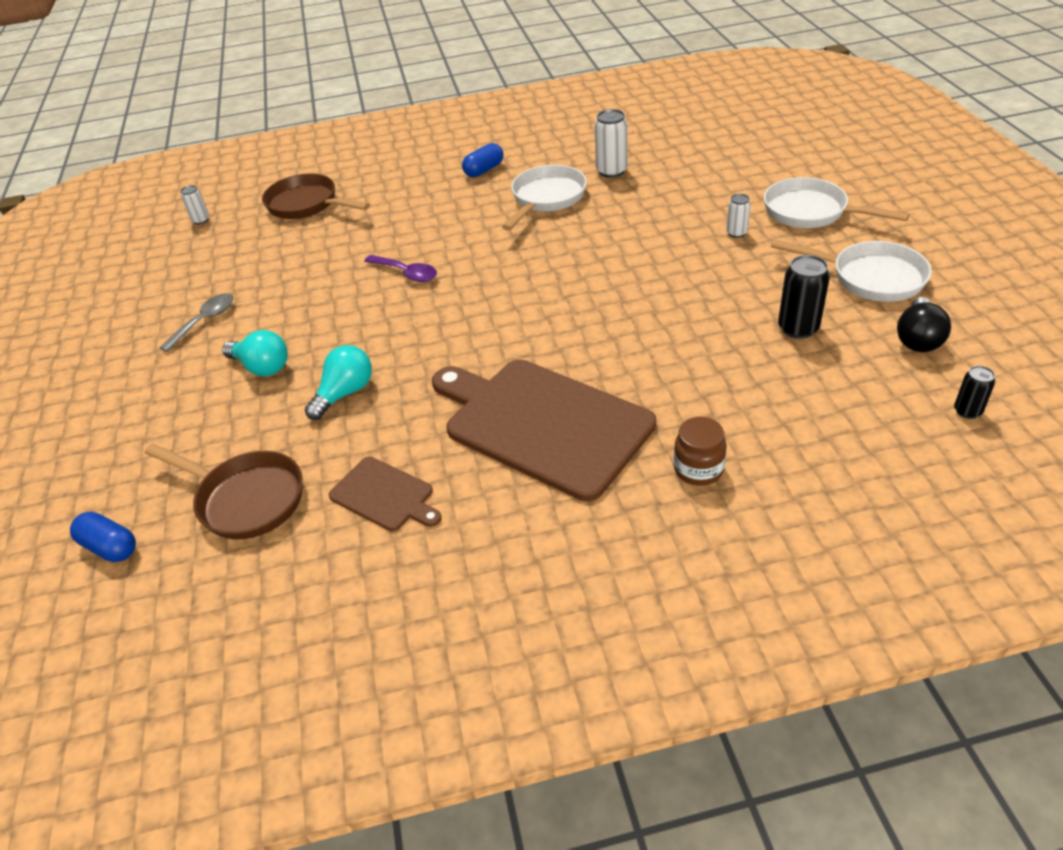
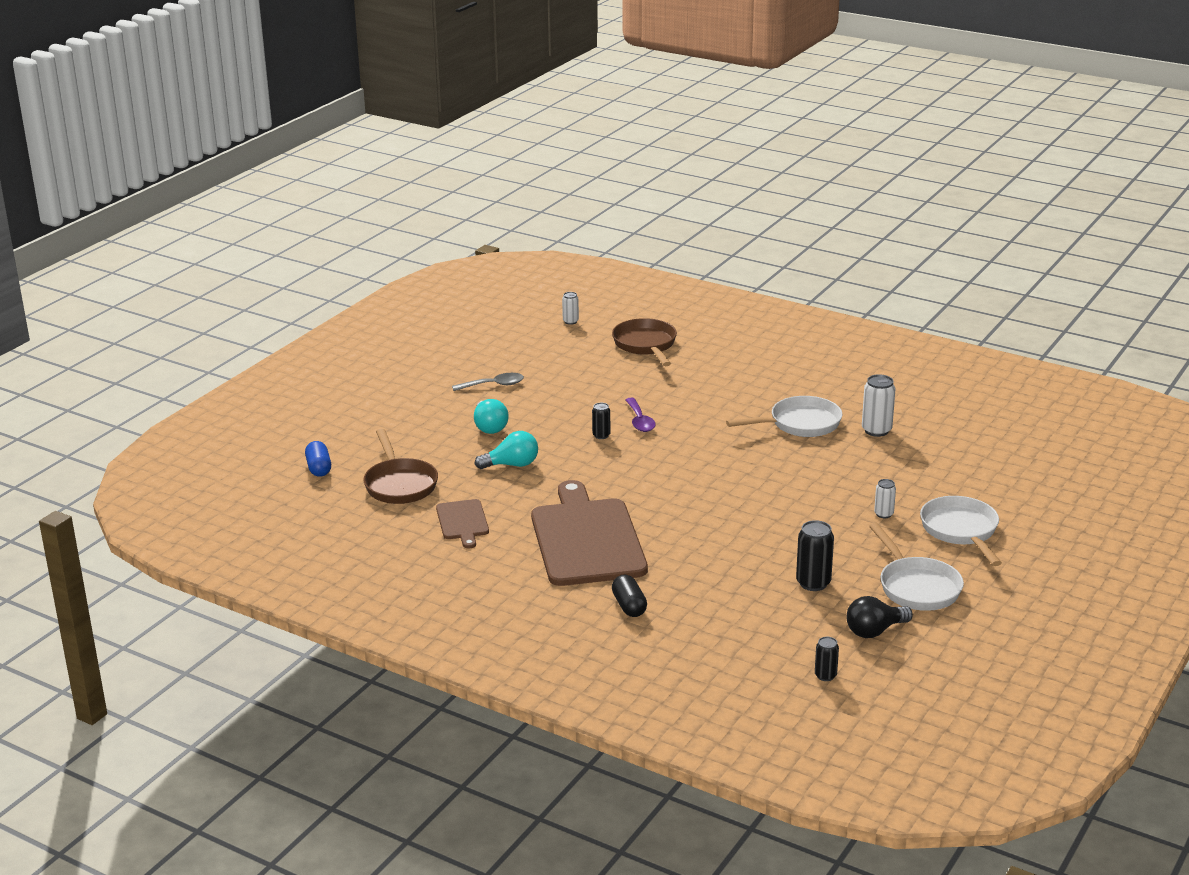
camera: 40 degrees right, 15 degrees down
(391, 308) = (601, 435): none -> black can
(484, 170) = (792, 383): blue capsule -> none
(698, 469) = (629, 606): brown jar -> black capsule

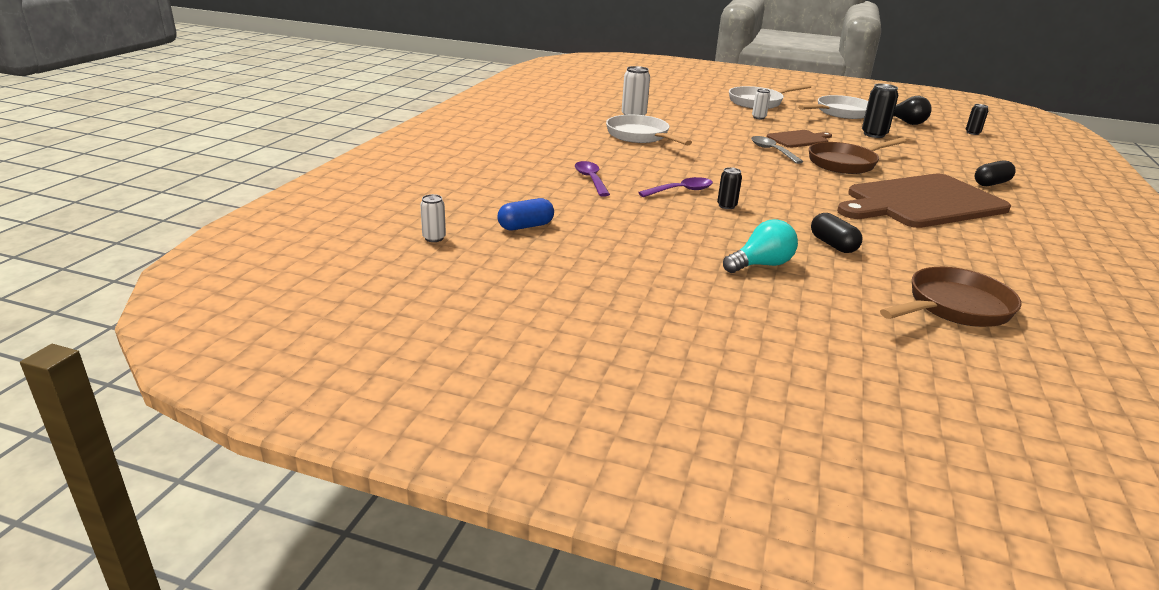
camera: 105 degrees left, 0 degrees up
(319, 468) = (996, 380): blue capsule -> blue capsule (526, 226)
(463, 522) = (975, 260): brown cutting board -> brown cutting board (799, 139)
(493, 385) = (649, 273): grey spoon -> grey spoon (772, 151)
(512, 465) = (833, 245): turquoise light bulb -> black capsule
(646, 345) = (498, 194): brown pan -> brown pan (845, 163)
(673, 385) = (591, 179): none -> purple spoon

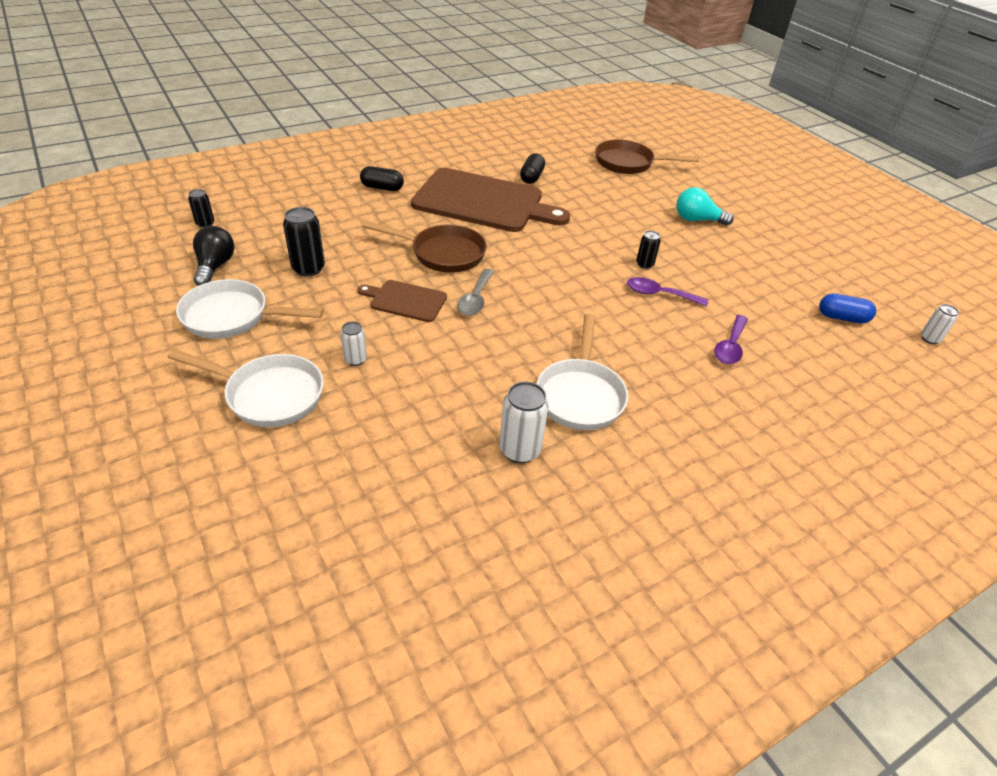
camera: 140 degrees left, 15 degrees up
(833, 245) = (623, 209): black capsule -> black capsule (531, 177)

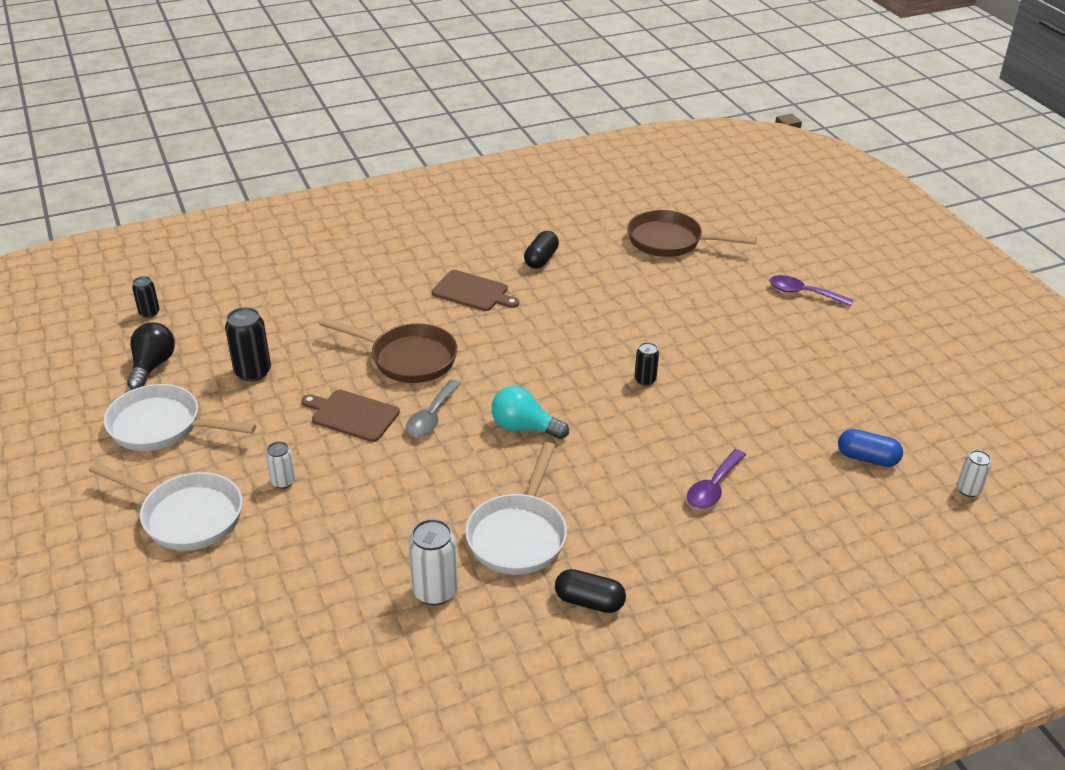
camera: 10 degrees right, 5 degrees down
(382, 188) = (357, 270): black capsule -> black capsule (589, 601)
(483, 202) = (473, 292): brown cutting board -> brown cutting board, size x0.48
(659, 294) = (650, 419): purple spoon -> purple spoon (803, 293)
(697, 220) = (732, 323): turquoise light bulb -> turquoise light bulb (524, 428)

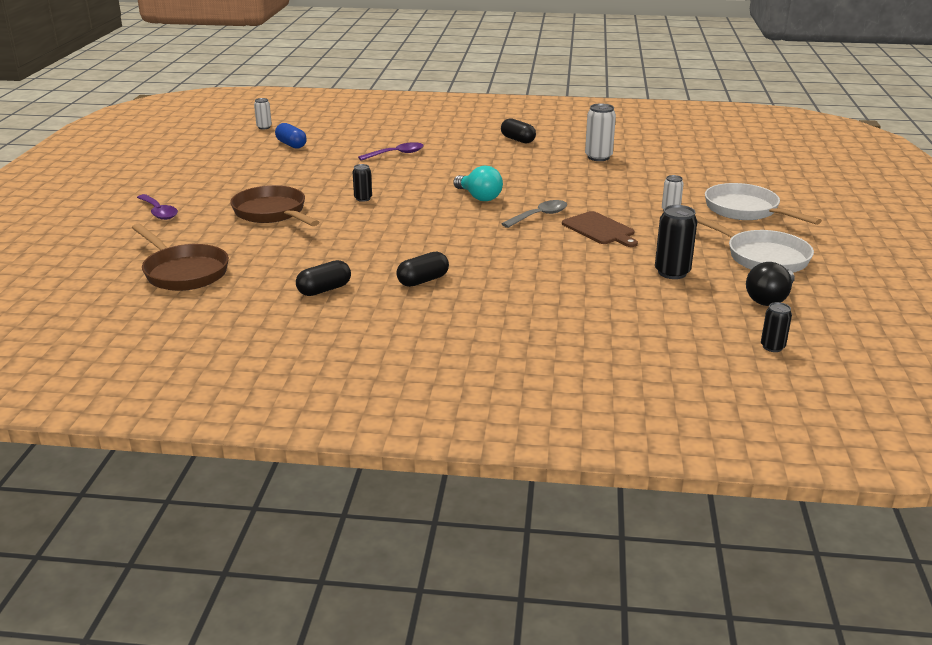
camera: 150 degrees left, 10 degrees down
(408, 358) = (528, 250): brown pan -> brown pan (272, 213)
(473, 292) = (423, 280): brown cutting board -> black capsule
(519, 535) = (532, 163): white pan -> none

